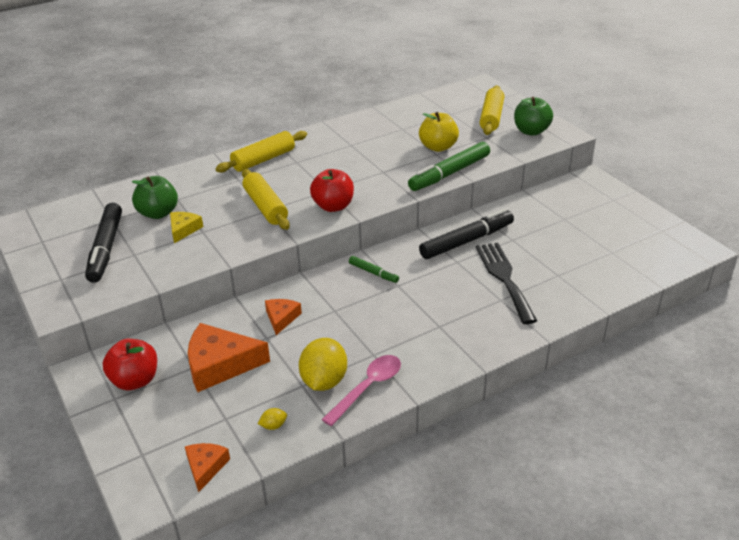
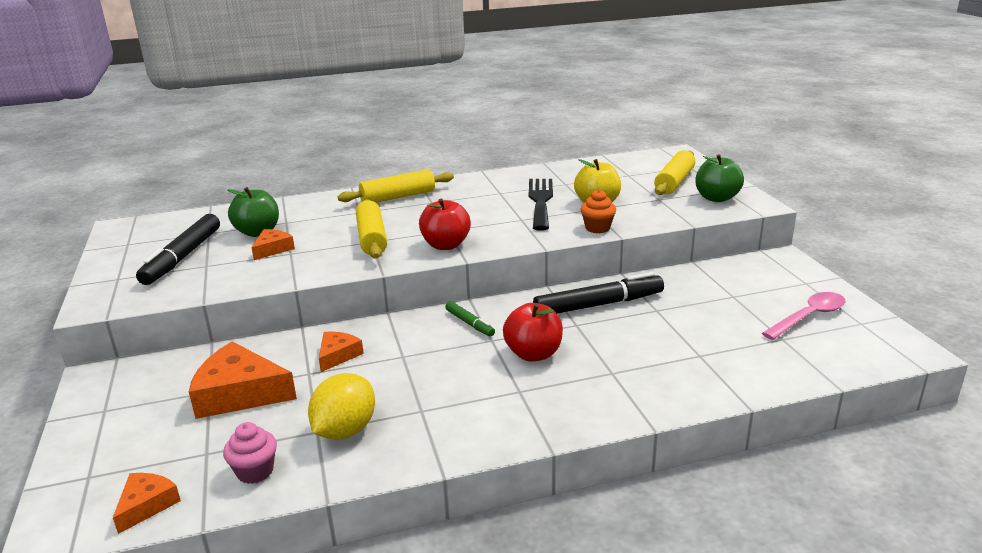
camera: 15 degrees right, 10 degrees down
(135, 380) = (138, 395): red apple -> red apple (533, 354)
(184, 229) = (272, 249): yellow cheese -> orange cheese
(273, 426) = (255, 471): yellow lemon -> pink cupcake
(368, 388) = (393, 447): pink spoon -> pink spoon (808, 317)
(449, 173) = (597, 228): green marker -> orange cupcake
(504, 278) = (627, 349): black fork -> black fork (540, 201)

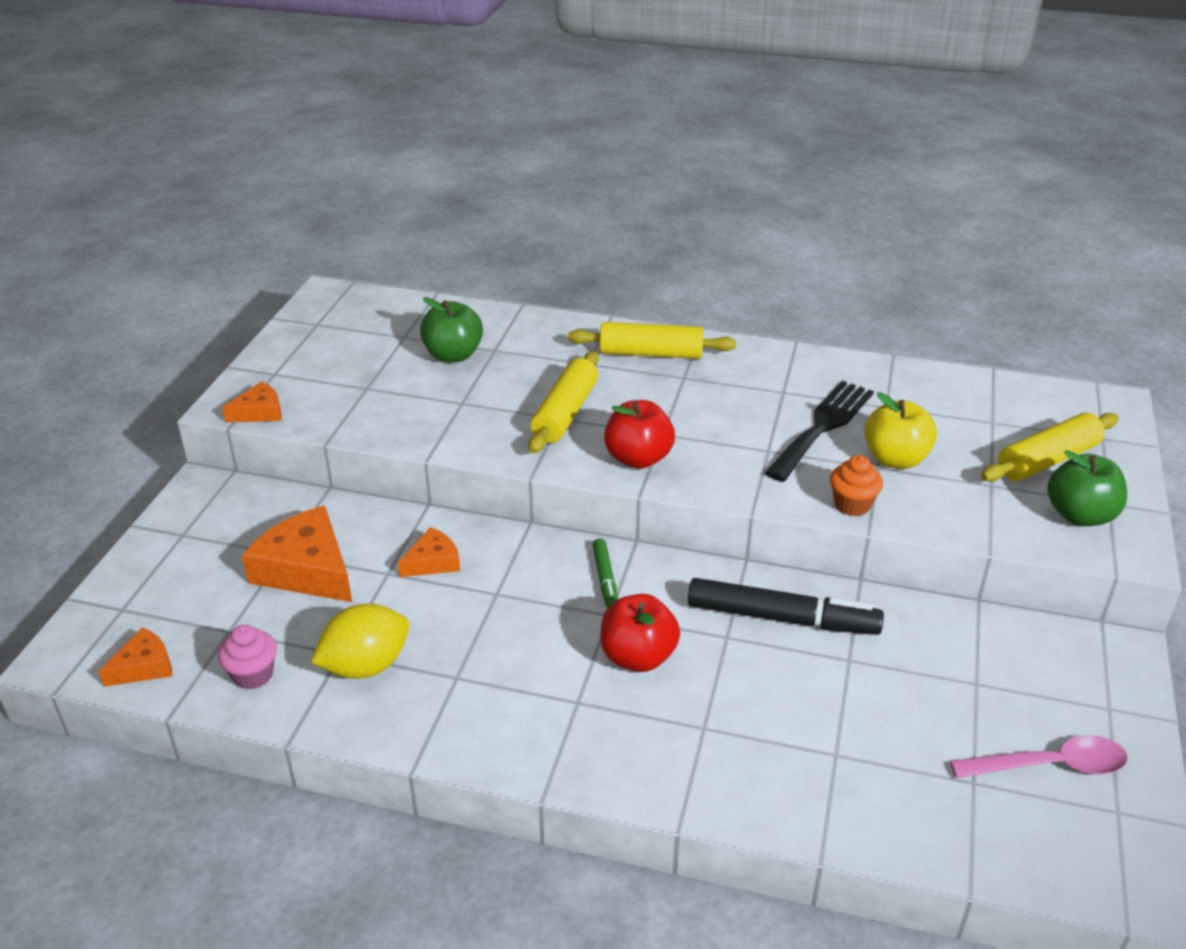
camera: 30 degrees right, 10 degrees up
(182, 257) = (353, 365): black marker -> none
(272, 249) = (448, 389): orange cheese -> orange cheese (259, 412)

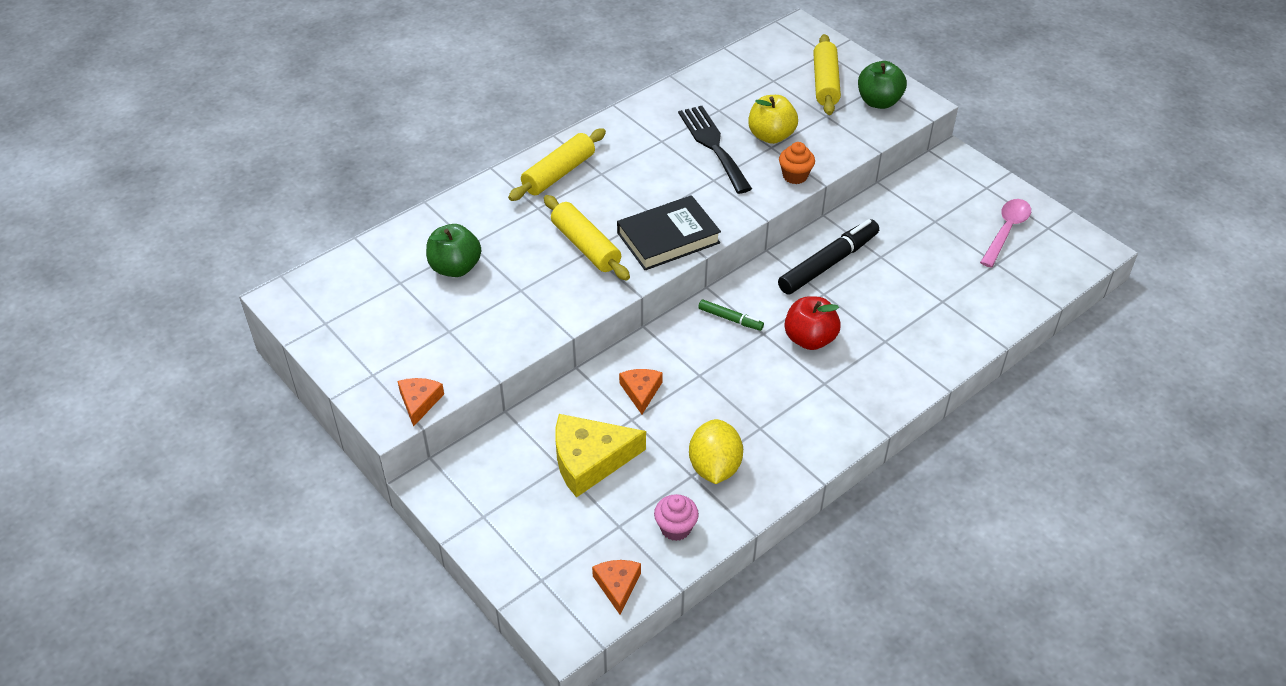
camera: 55 degrees left, 10 degrees up
(307, 569) = (590, 459): orange cheese -> yellow cheese
(638, 458) = (668, 238): red apple -> black book

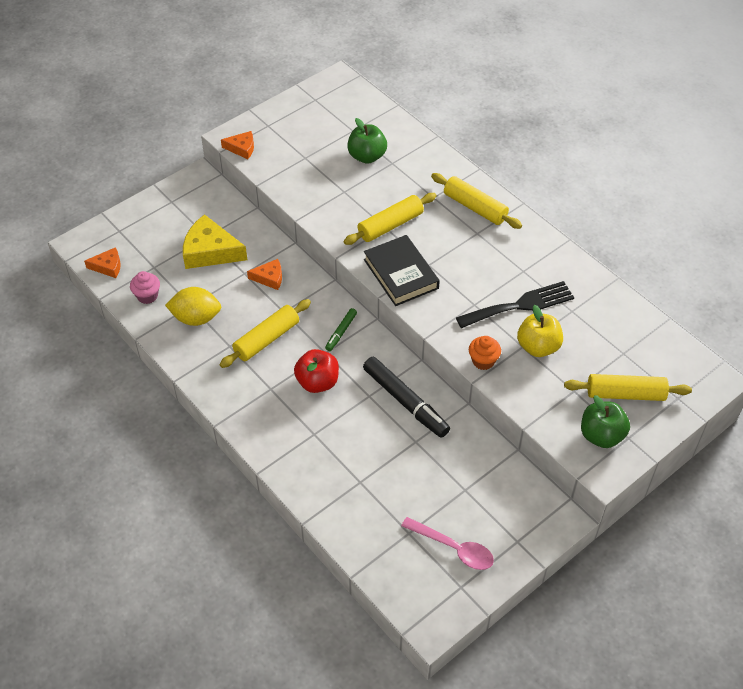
camera: 90 degrees right, 5 degrees up
(590, 459) = (210, 251): yellow cheese -> yellow cheese turned 60 degrees counterclockwise
(746, 390) = (266, 339): none -> yellow rolling pin

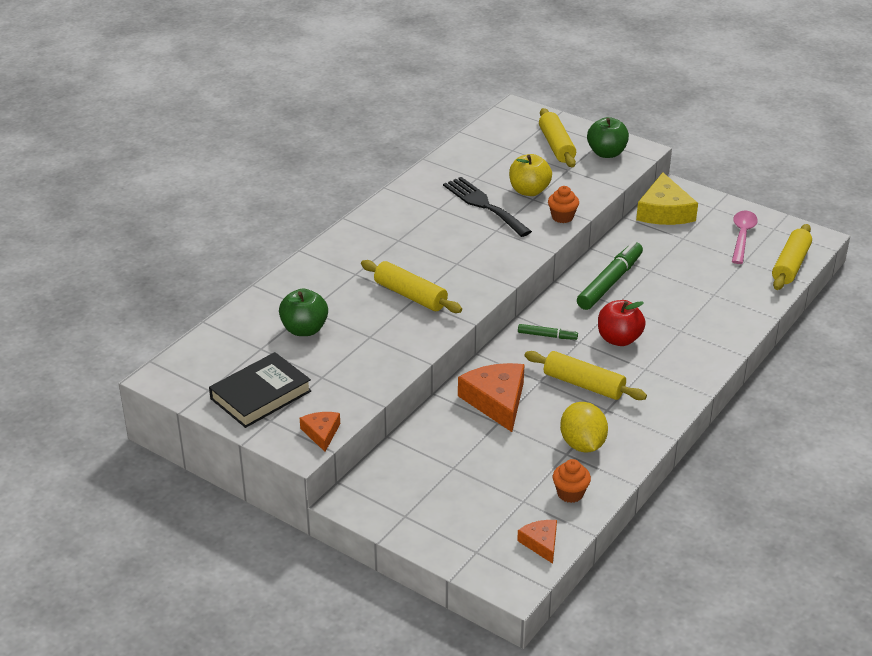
camera: 105 degrees left, 15 degrees down
(147, 296) = (570, 493): pink cupcake -> orange cupcake
(210, 251) = (476, 458): yellow cheese -> yellow cheese (664, 211)
(269, 278) = (496, 401): orange cheese -> orange cheese, size x1.84
(400, 274) = (477, 278): black book -> black book (261, 395)
(405, 402) = (610, 282): black marker -> green marker
(475, 207) = (361, 245): yellow rolling pin -> yellow rolling pin (790, 265)

